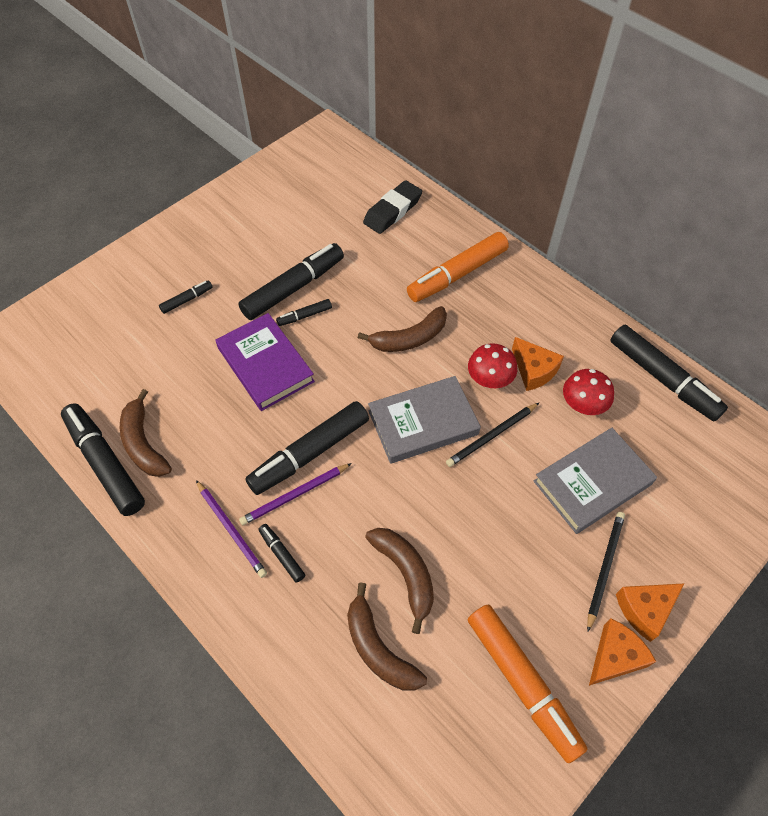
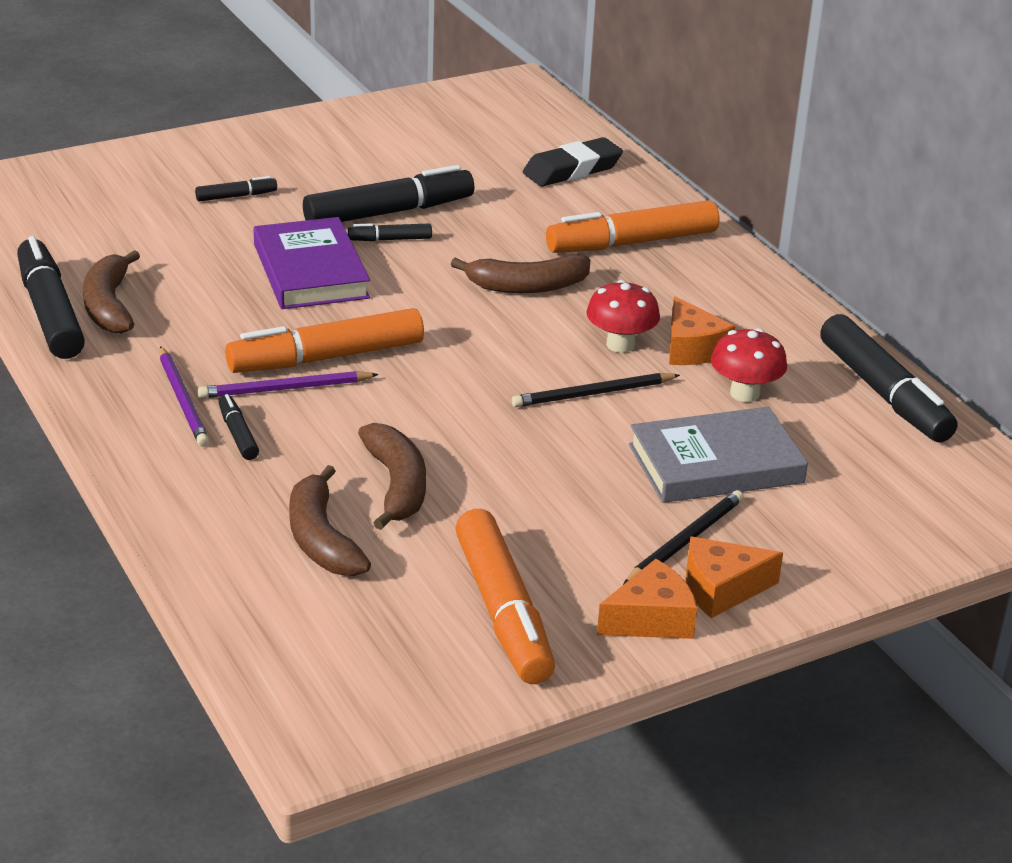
camera: 15 degrees right, 25 degrees down
(309, 453) = (326, 358): black marker -> orange marker
(423, 422) = (501, 363): grey book -> none

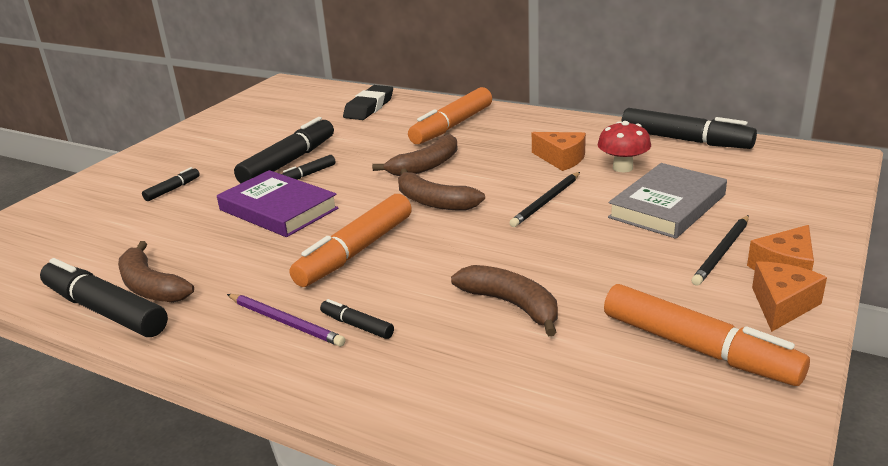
camera: 30 degrees left, 5 degrees down
(285, 389) = (352, 282): purple pencil -> none
(321, 539) = (513, 365): brown banana -> brown banana (434, 202)
(620, 345) = (521, 172): red mushroom -> none
(685, 541) = (722, 252): black pencil -> black pencil turned 150 degrees counterclockwise

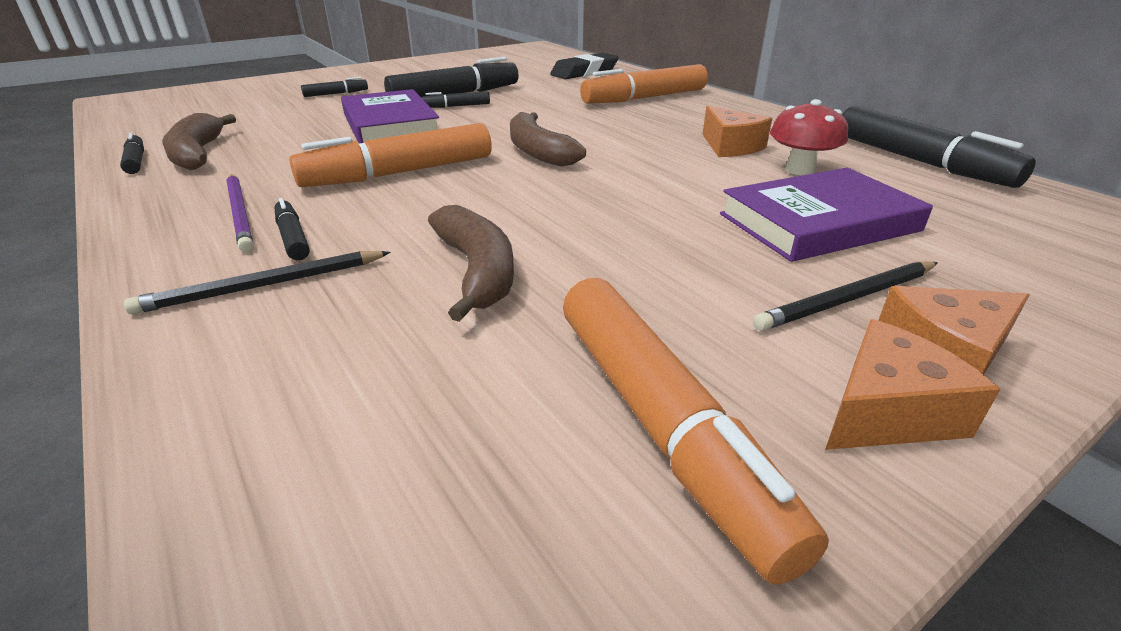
camera: 25 degrees right, 5 degrees up
(105, 310) = (136, 161): black marker -> black marker, size x0.47
(426, 166) = (573, 122): brown banana -> none
(546, 201) = (661, 180): black pencil -> black pencil (263, 286)
(667, 206) = (818, 222): grey book -> purple book

